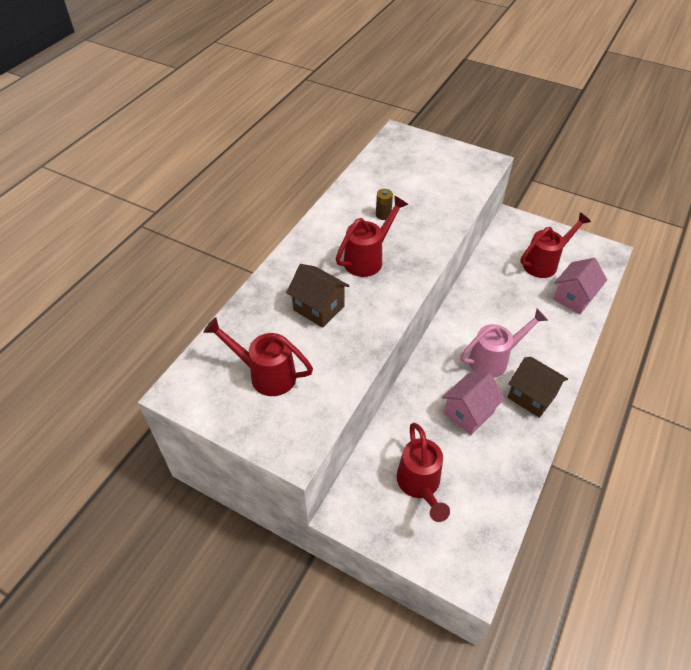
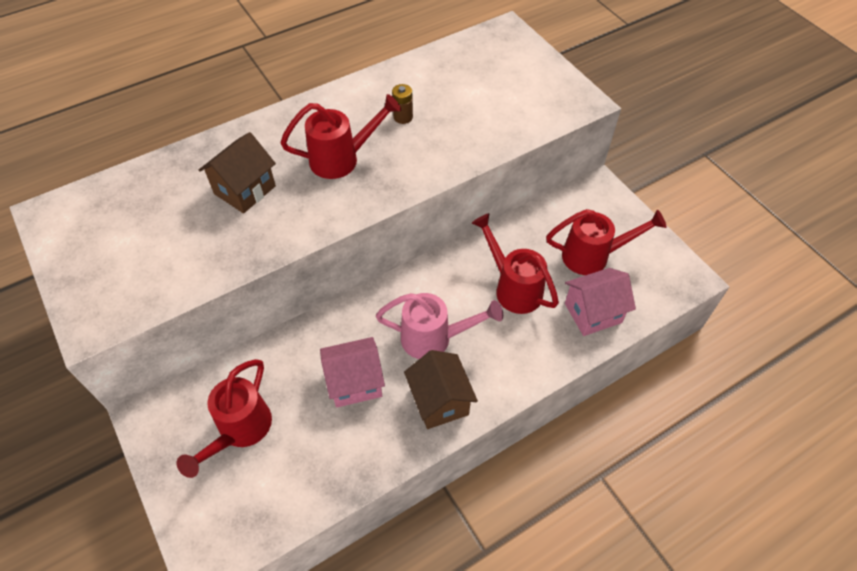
camera: 30 degrees right, 5 degrees up
(265, 374) = (135, 234): red watering can -> red watering can (513, 287)
(318, 308) = (245, 190): brown house -> brown house turned 60 degrees clockwise

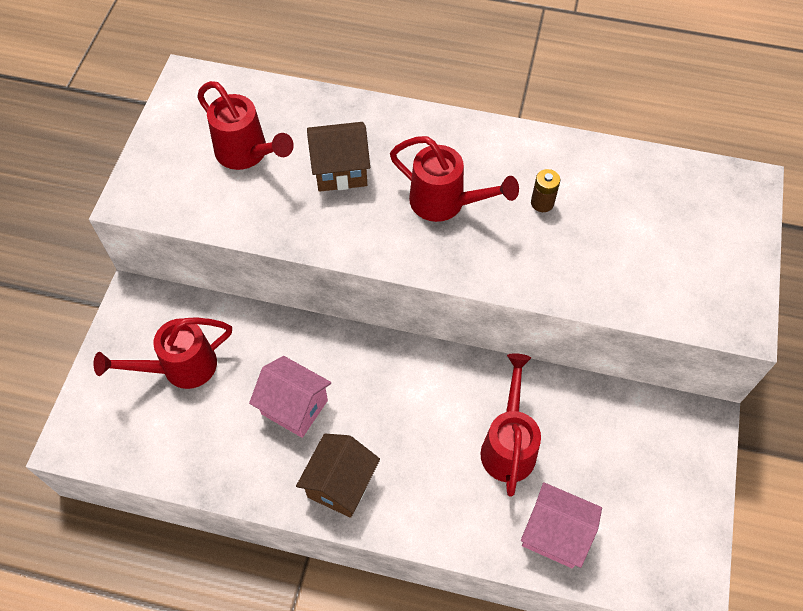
camera: 45 degrees right, 5 degrees up
(435, 339) = (393, 428): pink watering can -> none
(593, 256) = (618, 483): red watering can -> red watering can (247, 154)

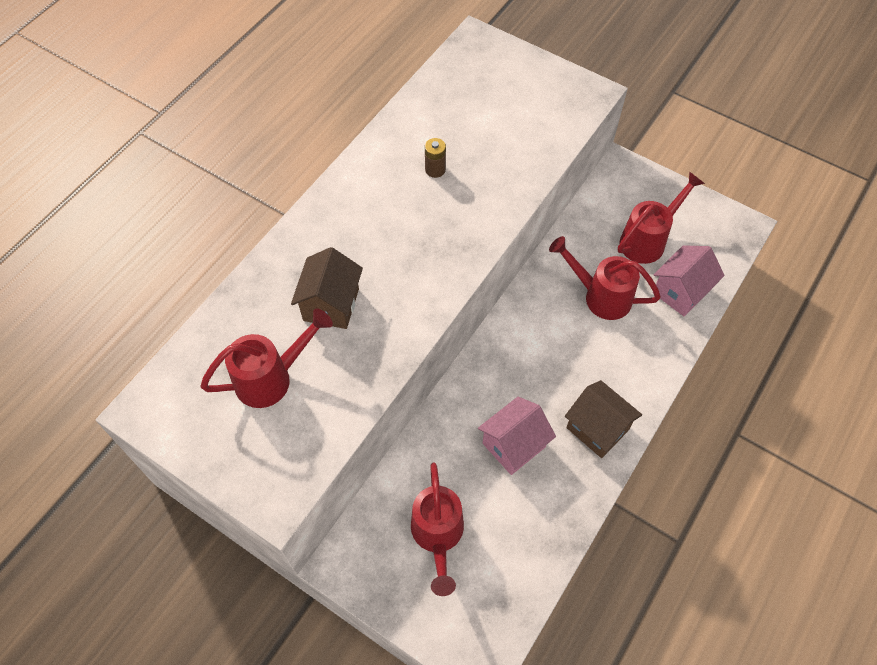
camera: 70 degrees left, 0 degrees up
(446, 203) = (405, 235): red watering can -> red watering can (648, 240)

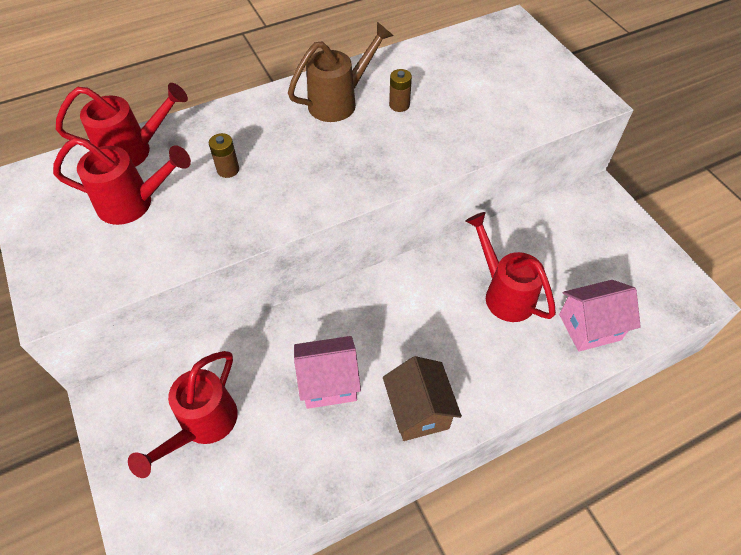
camera: 30 degrees right, 5 degrees down
(331, 304) = (228, 170): brown house -> brown battery
(380, 190) = (340, 101): none -> brown watering can
(648, 240) = (586, 265): red watering can -> red watering can (134, 151)

